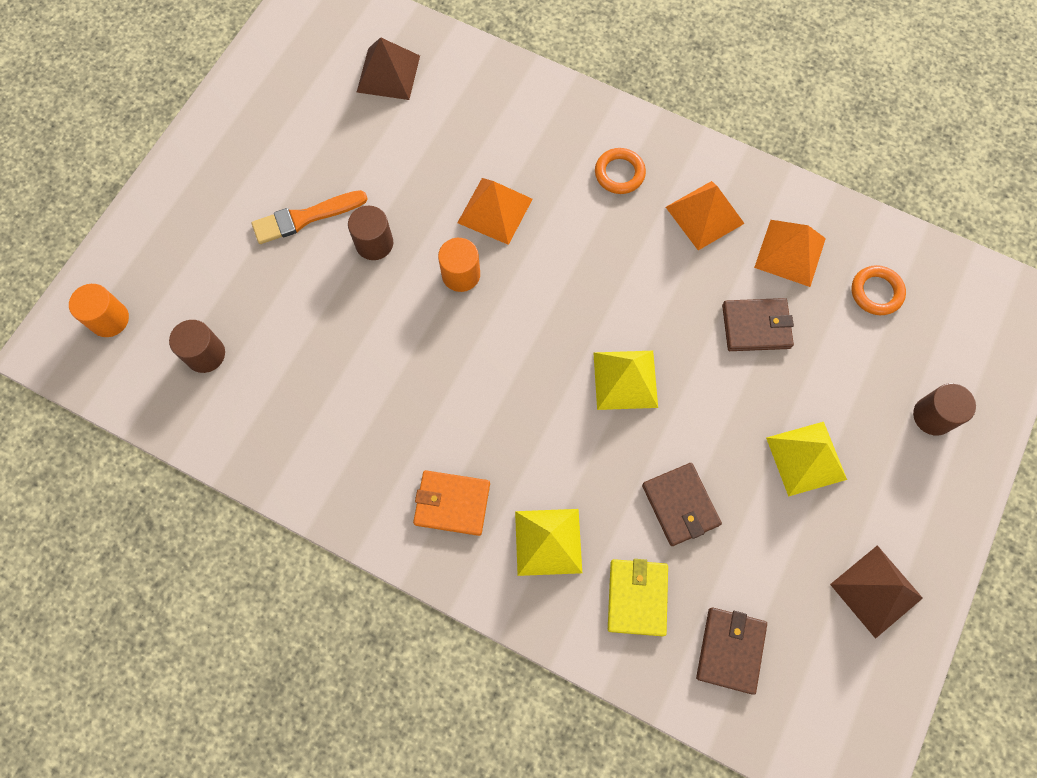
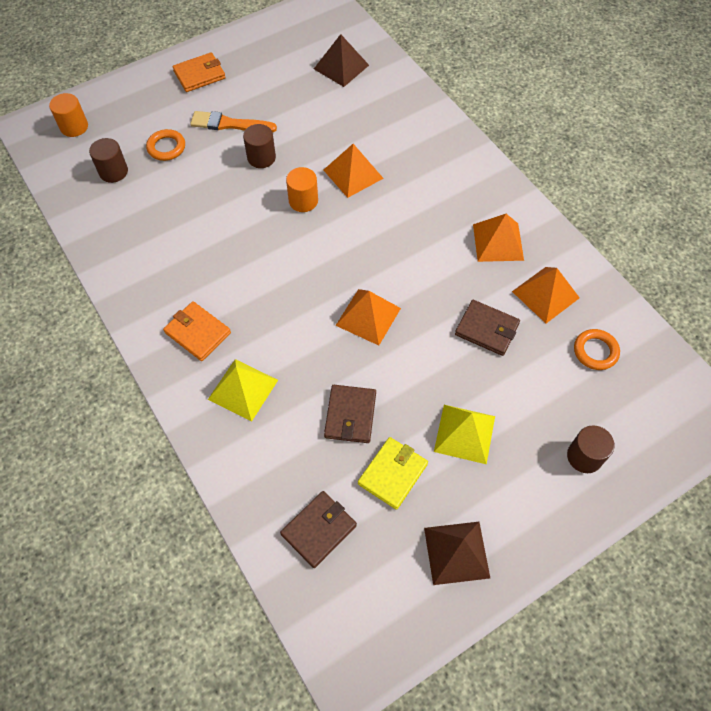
camera: 30 degrees right, 10 degrees down
(220, 167) = (199, 75): none -> orange wallet
(619, 173) = (454, 189): orange ring -> orange ring (166, 147)
(625, 379) = (368, 316): yellow pyramid -> orange pyramid
(637, 597) = (277, 458): yellow wallet -> yellow wallet (392, 474)

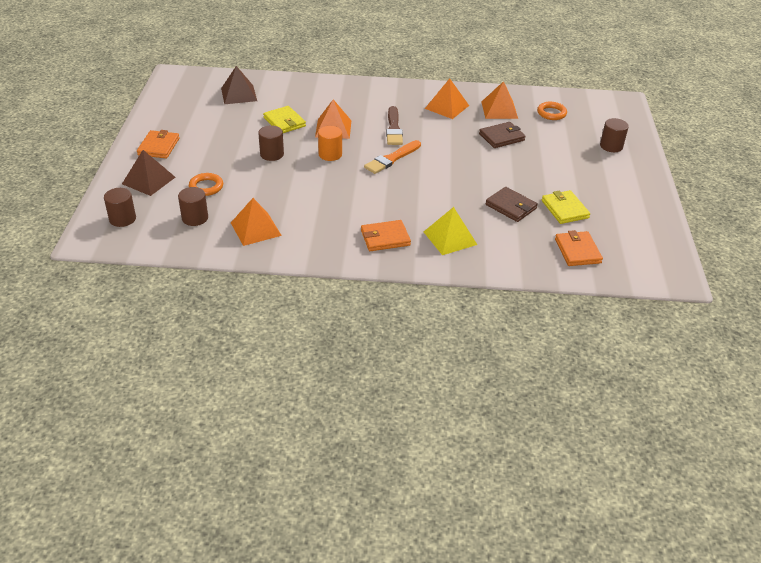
camera: 55 degrees left, 20 degrees down
(74, 127) = (122, 219): orange cylinder -> brown cylinder
(229, 124) = (224, 154): orange brush -> orange brush (392, 159)
(319, 530) = (577, 251): brown wallet -> orange wallet
(326, 130) = (284, 122): none -> yellow wallet
(368, 316) = (448, 170): orange pyramid -> orange pyramid (256, 229)
(403, 222) = (393, 128): none -> brown brush
(456, 552) = (632, 210): brown pyramid -> brown pyramid (148, 180)
(464, 433) = (562, 174): yellow pyramid -> none

